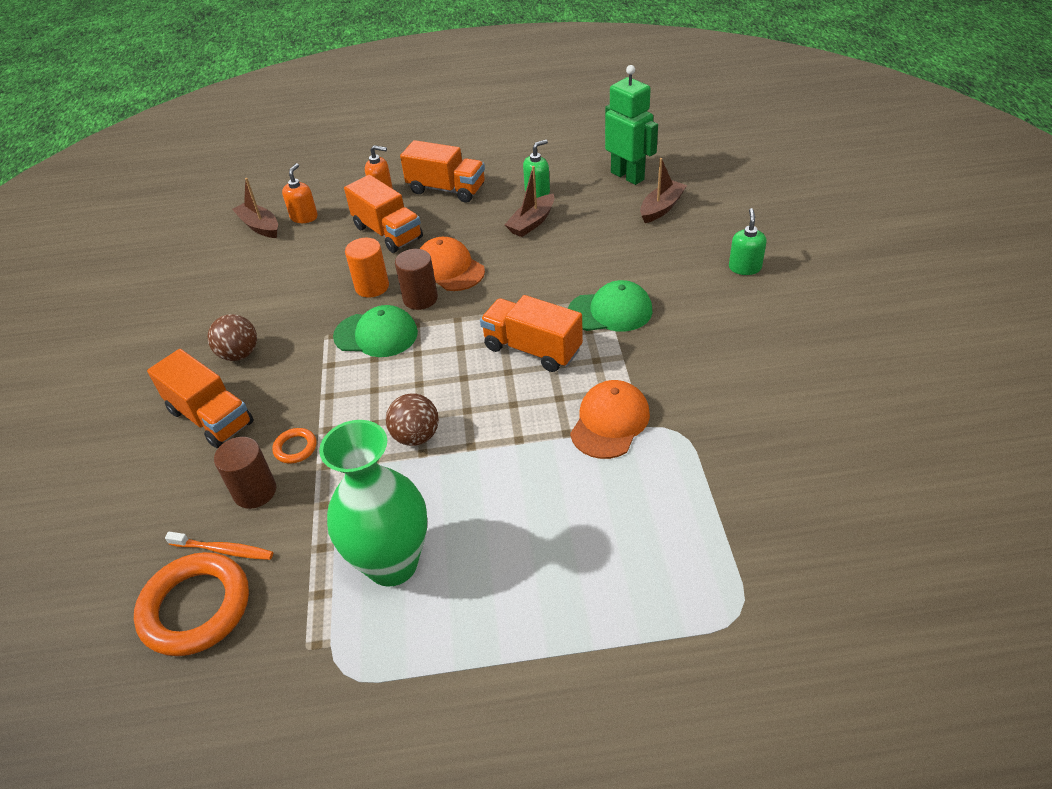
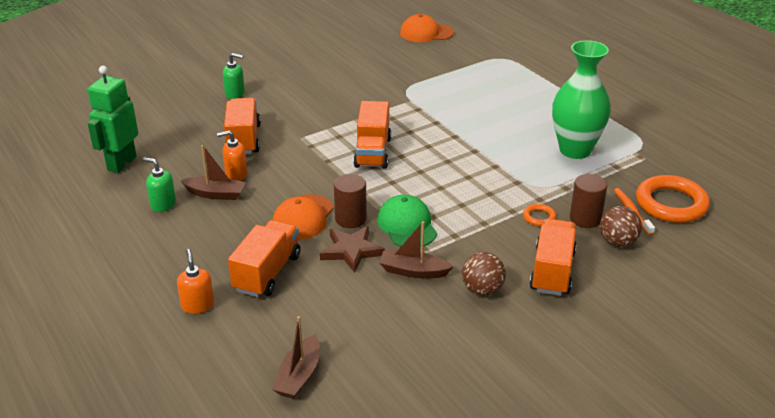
camera: 120 degrees left, 10 degrees down
(304, 217) = (266, 346): orange soap dispenser -> orange soap dispenser (236, 174)
(372, 287) = (351, 251): orange cylinder -> brown star
(416, 436) = (485, 172): brown ball -> brown ball (617, 242)
(446, 189) = (176, 261): orange truck -> orange truck (243, 139)
(610, 311) = (313, 132): green cap -> none
(610, 422) = (415, 111): orange cap -> orange cap (426, 33)
(661, 208) = (169, 138): brown boat -> brown boat (413, 271)
(744, 267) = (235, 94): green soap dispenser -> green soap dispenser turned 150 degrees counterclockwise

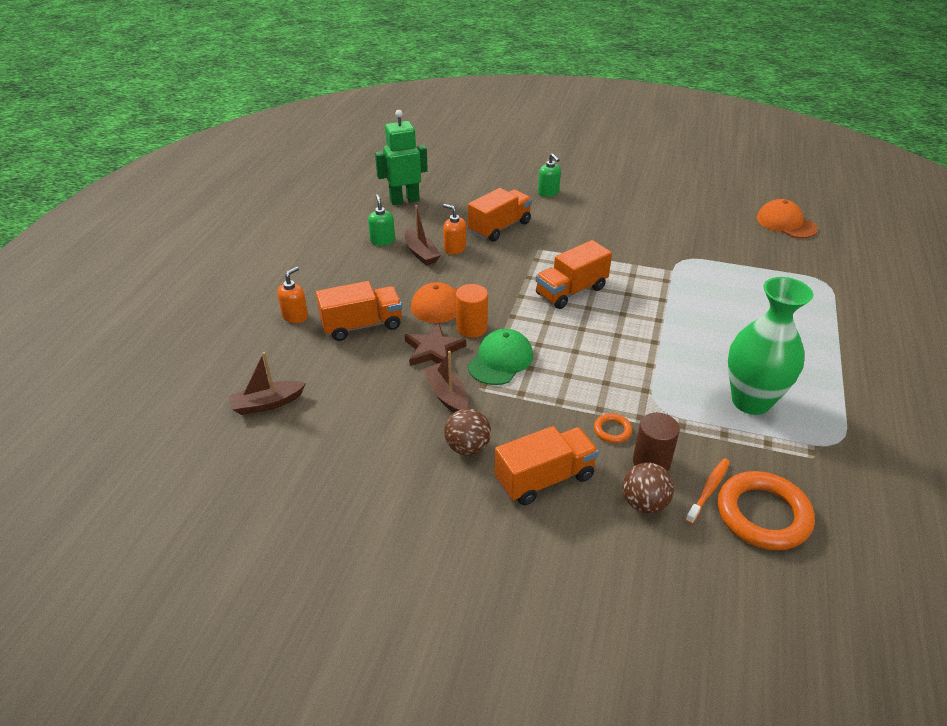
camera: 50 degrees right, 5 degrees up
(350, 219) = (472, 328): brown cylinder -> orange cylinder

